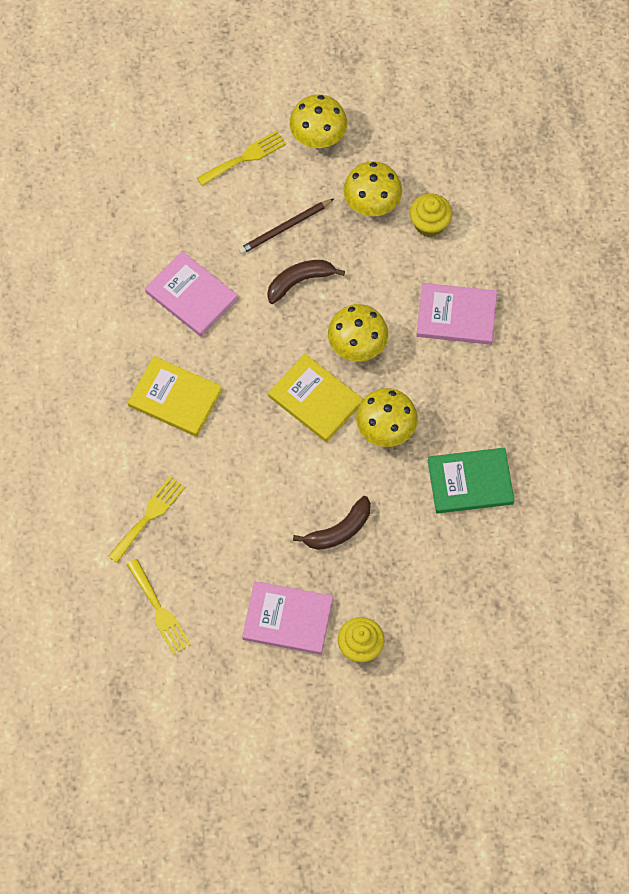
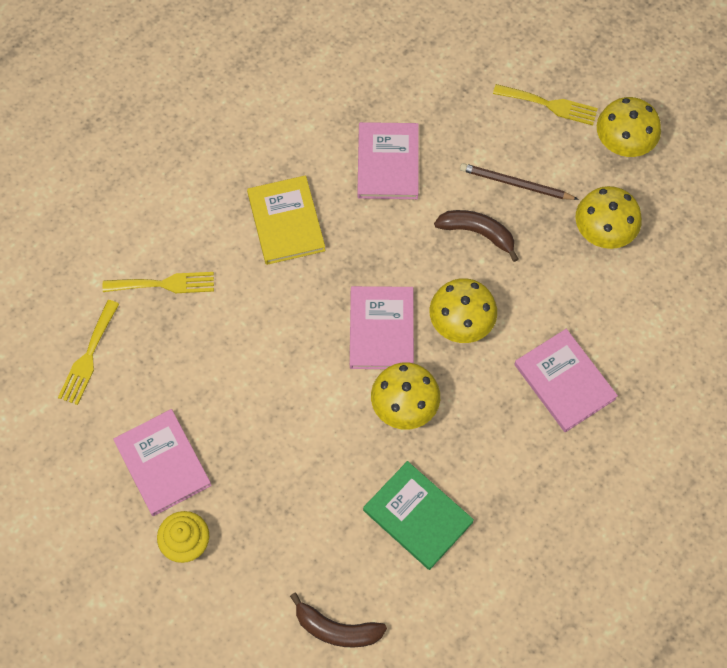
camera: 50 degrees right, 0 degrees up
(315, 399) = (381, 329): yellow book -> pink book
(339, 530) = (278, 442): brown banana -> brown banana (336, 629)
(429, 224) = (629, 292): yellow cupcake -> none

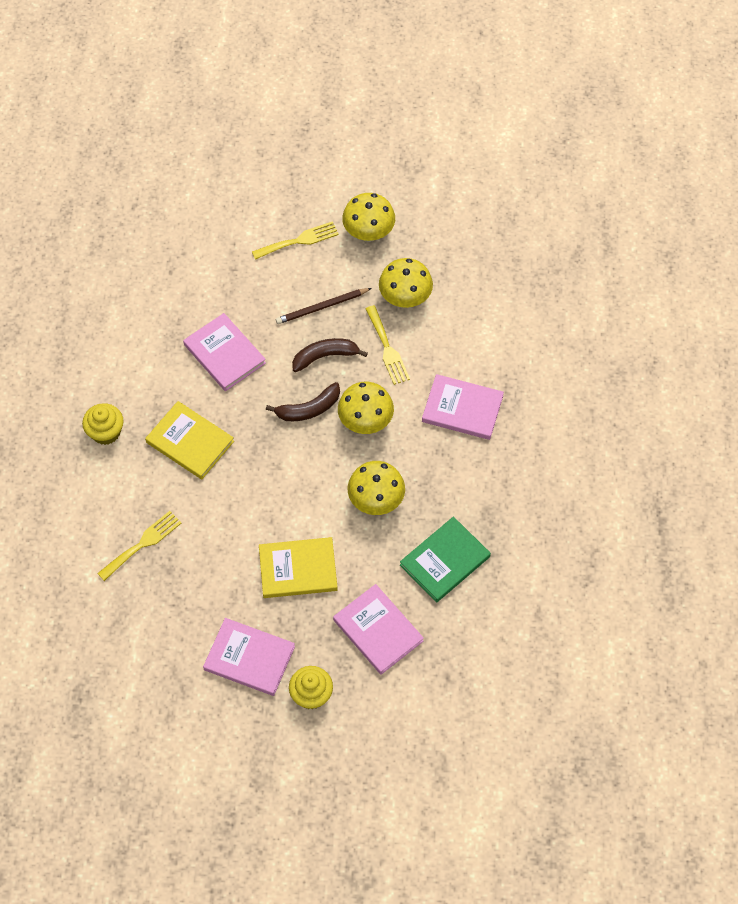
camera: 40 degrees left, 5 degrees down
(88, 357) = (133, 630): yellow fork -> yellow fork (387, 348)
(222, 158) = (106, 432): none -> yellow cupcake
(277, 415) = (298, 569): none -> yellow book
(336, 629) = (456, 669): brown banana -> brown banana (308, 409)
(381, 329) = (317, 463): pink book -> pink book (378, 630)
(418, 516) = (444, 561): green book -> green book turned 45 degrees counterclockwise

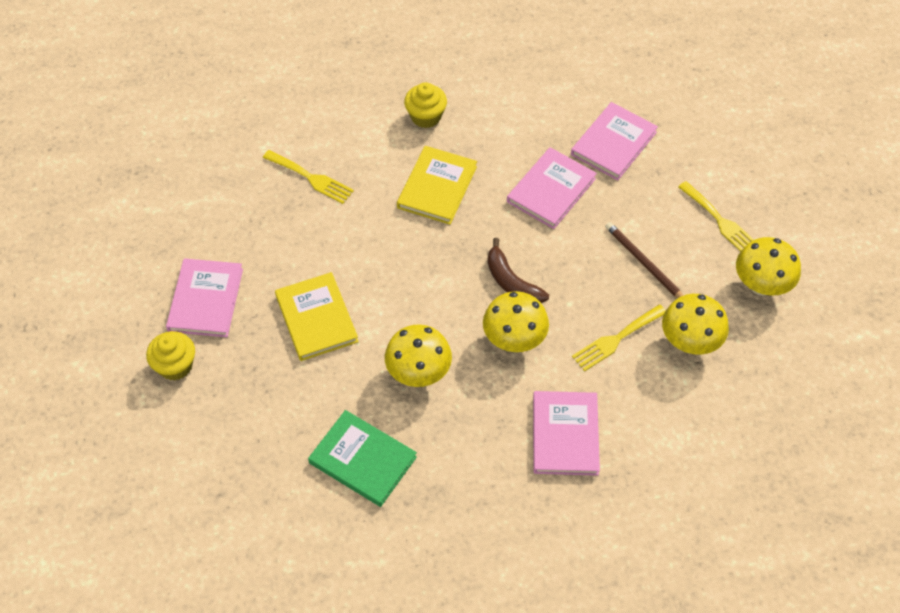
camera: 75 degrees right, 5 degrees down
(325, 356) = (583, 281): brown banana -> none
(378, 630) = (262, 411): pink book -> pink book (614, 143)

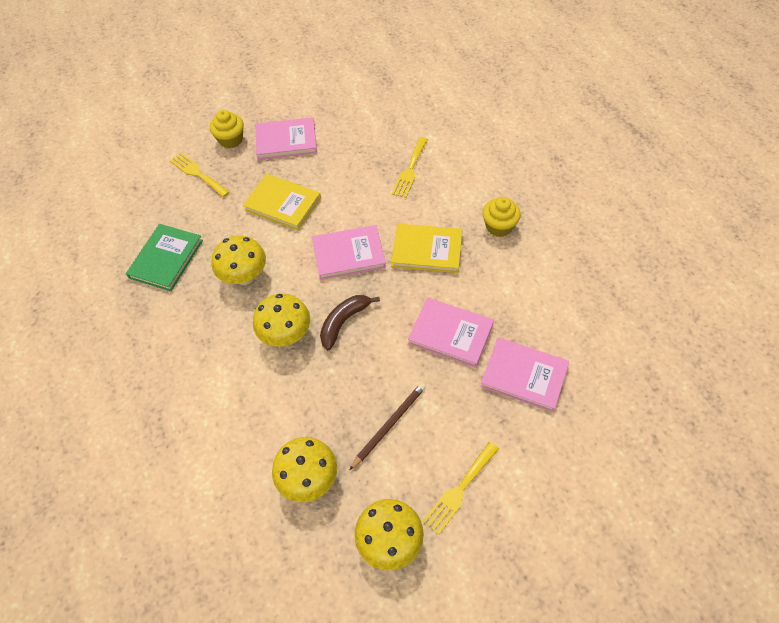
camera: 80 degrees right, 0 degrees up
(316, 318) = (282, 204): yellow book -> yellow book turned 60 degrees clockwise
(565, 435) = (199, 390): pink book -> pink book (349, 254)
(616, 339) = (300, 414): yellow fork -> yellow fork (197, 174)

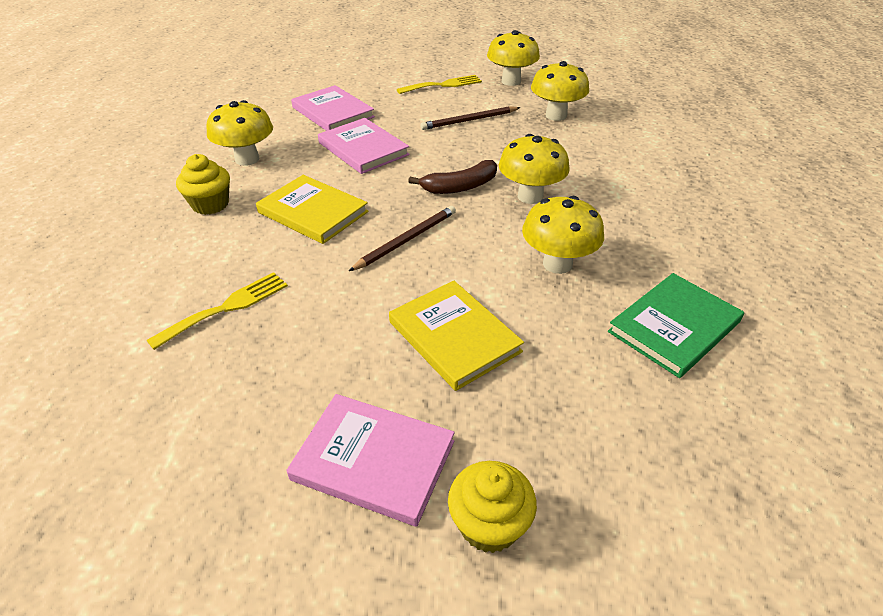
camera: 155 degrees left, 15 degrees down
(197, 174) = (590, 465): yellow fork -> none
(349, 254) = (406, 240): pink book -> brown pencil
(526, 278) = (247, 159): none -> yellow mushroom

